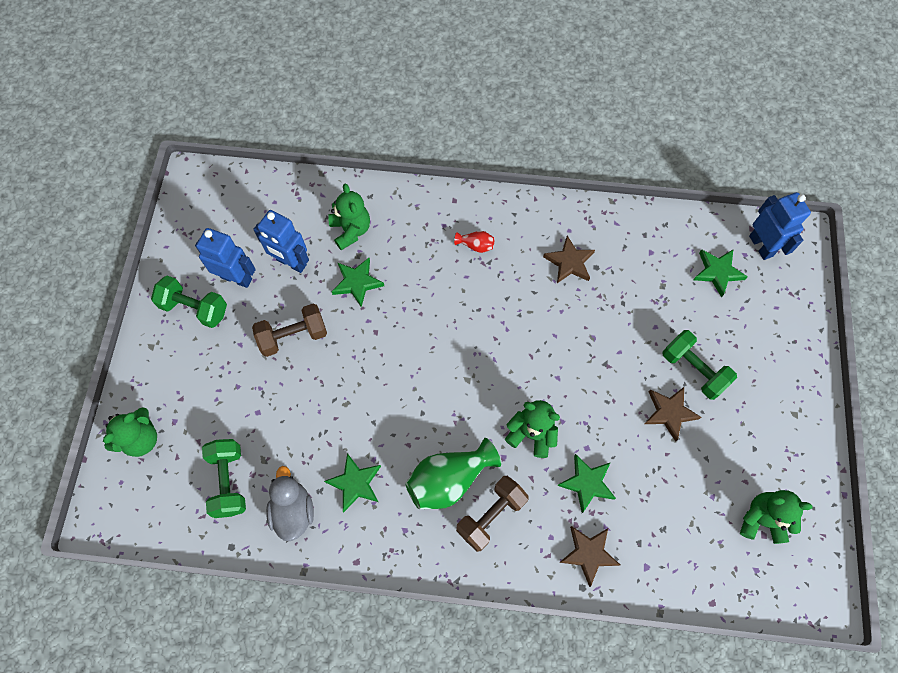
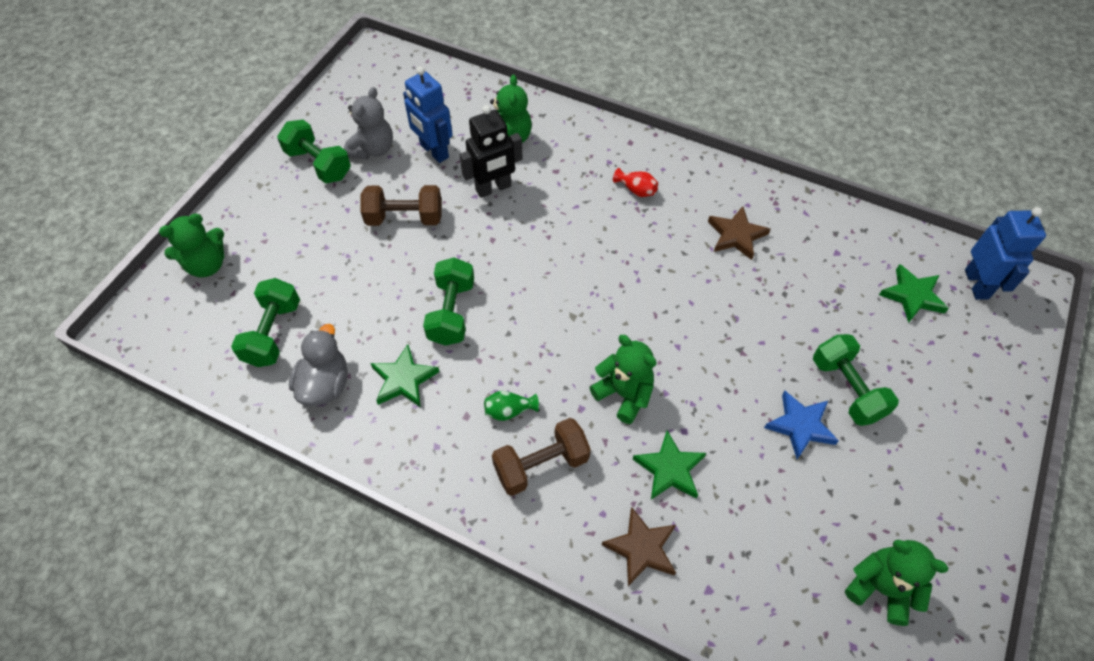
camera: 20 degrees right, 10 degrees down
(236, 278) = (373, 149): blue robot -> grey teddy bear
(357, 283) = (493, 188): green star -> black robot
(369, 410) = (451, 312): none -> green dumbbell
(449, 480) = (509, 411): green vase -> green vase, size x0.47
(669, 413) = (800, 426): brown star -> blue star

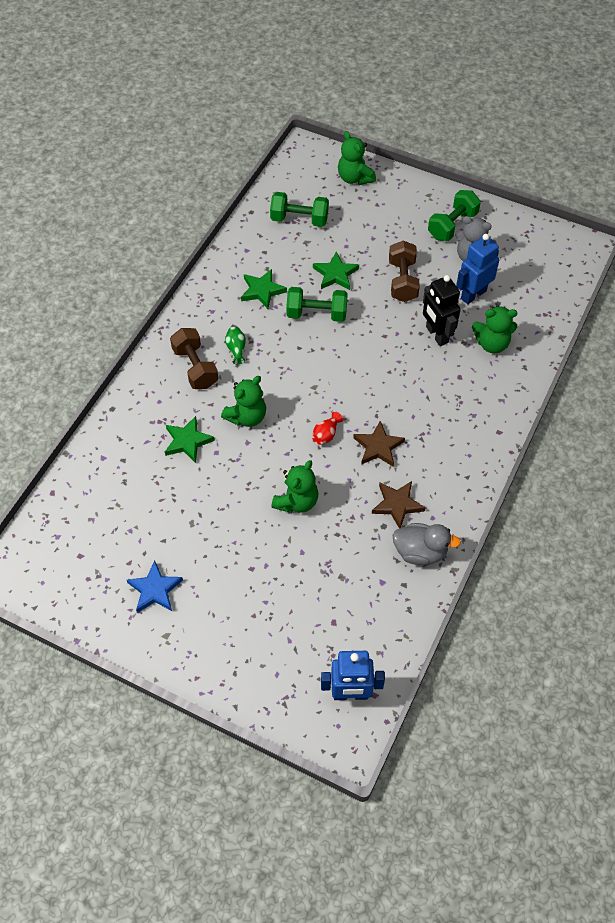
camera: 90 degrees right, 0 degrees up
(325, 384) = (259, 250): grey duck -> grey duck (420, 552)
(636, 190) = (443, 433): red vase -> red vase (326, 434)
(641, 548) = (133, 422): brown star -> brown star (378, 447)
(800, 426) = (216, 528): blue star -> blue star (155, 590)
(846, 389) = (246, 566): green dumbbell -> none
(880, 588) = (92, 560): green teddy bear -> green teddy bear (296, 501)
(912, 295) = (337, 635): green star -> green star (335, 274)

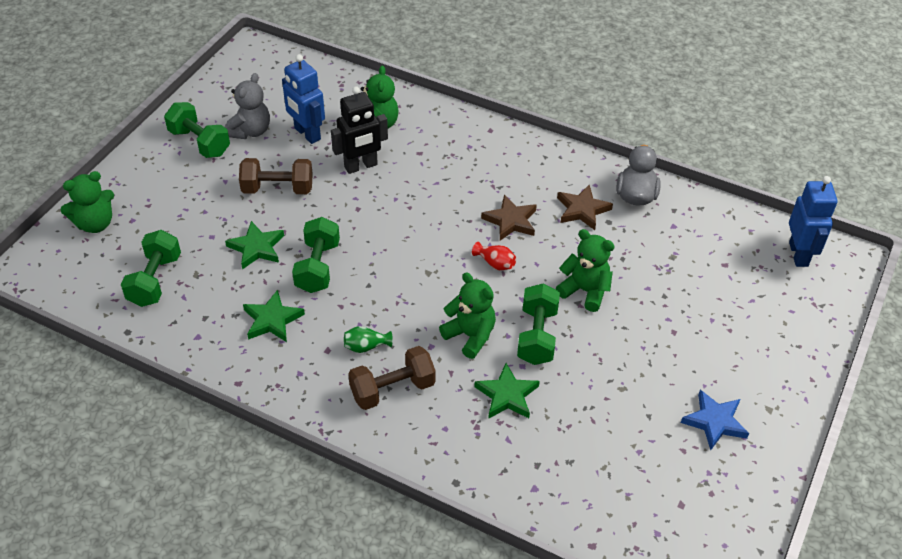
camera: 90 degrees left, 10 degrees down
(246, 463) = (537, 336): none -> green dumbbell

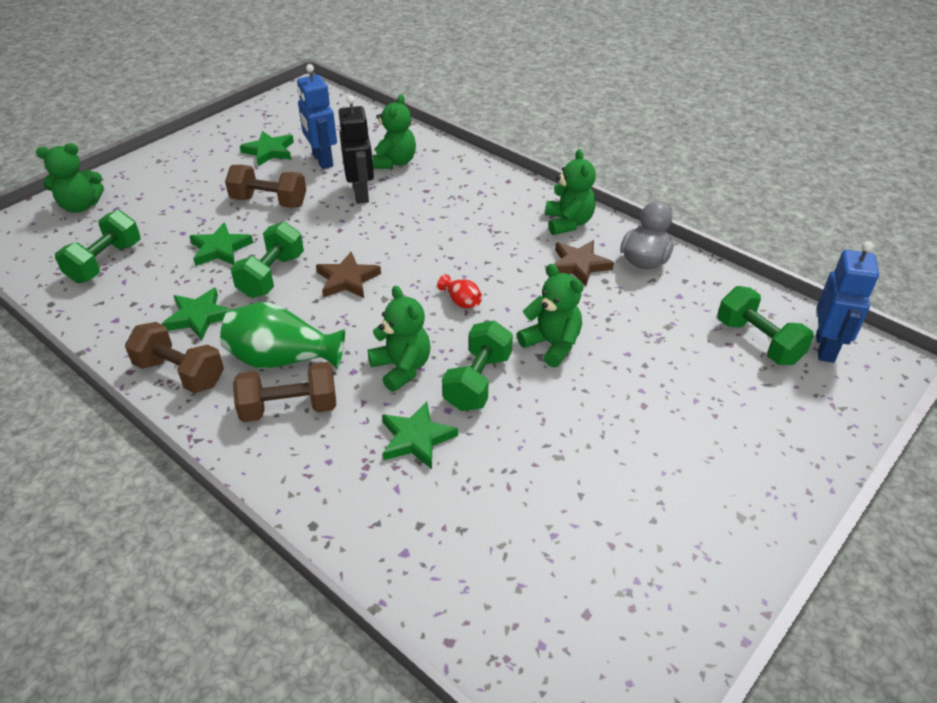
camera: 15 degrees right, 5 degrees down
(199, 142) = (217, 154): green dumbbell -> green dumbbell (758, 342)
(250, 131) = (269, 151): grey teddy bear -> green star
(284, 376) = (180, 373): none -> brown dumbbell
(361, 166) = (361, 194): black robot -> black robot turned 90 degrees counterclockwise
(366, 346) = (282, 359): green vase -> green vase, size x2.14
(510, 221) = (495, 264): brown star -> brown star (347, 279)
(559, 167) = (568, 223): none -> green teddy bear
(715, 422) = (664, 518): blue star -> none

